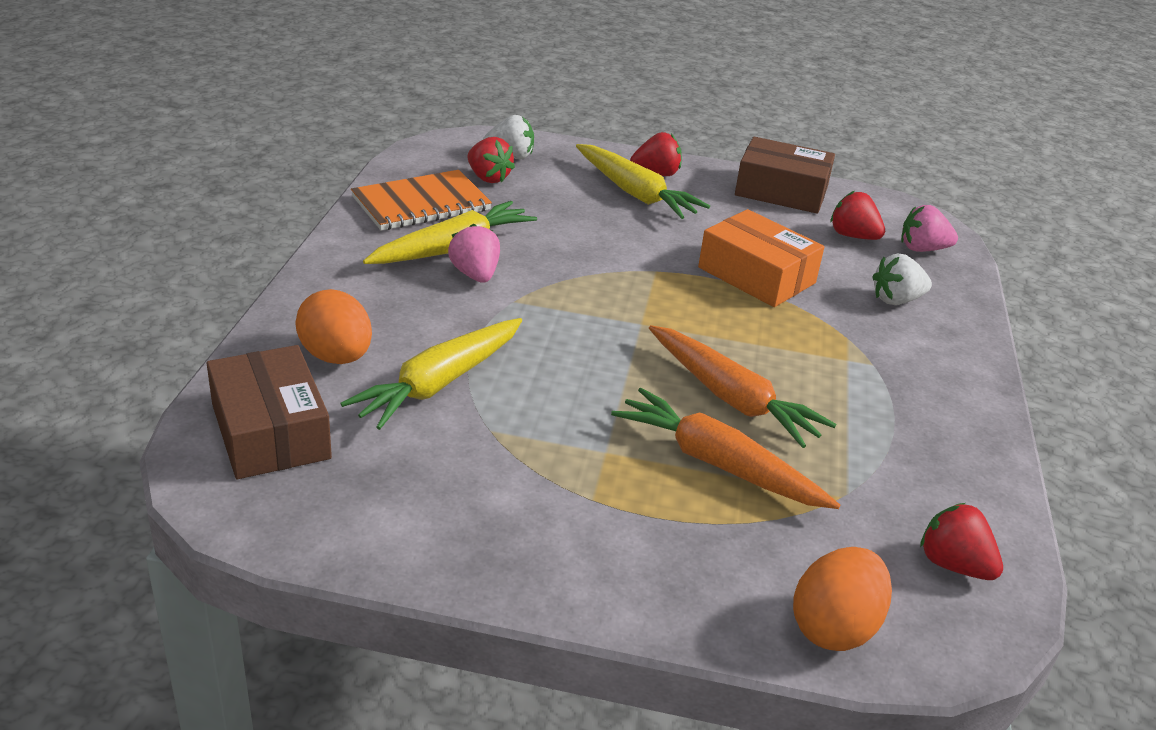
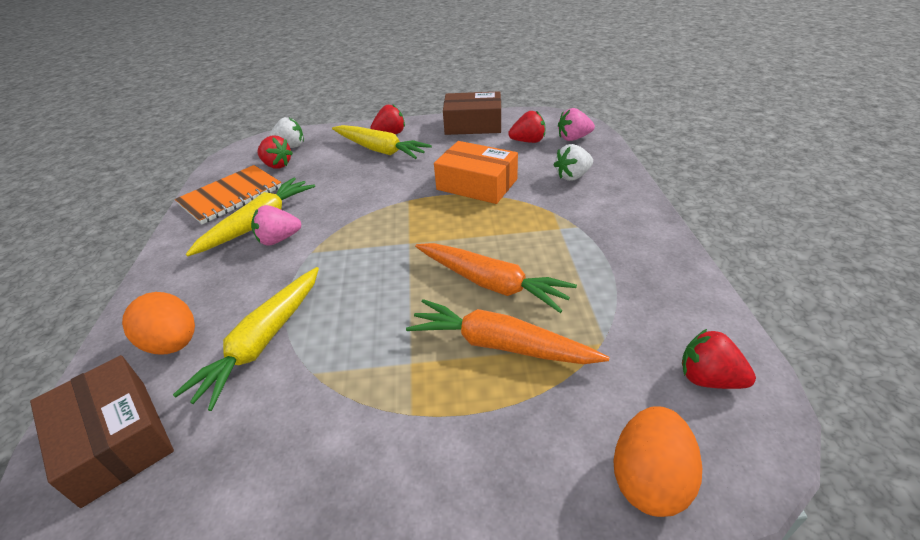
camera: 10 degrees left, 5 degrees up
(475, 275) = (279, 239): pink strawberry -> pink strawberry turned 75 degrees counterclockwise
(853, 236) = (528, 141): red strawberry -> red strawberry turned 150 degrees clockwise

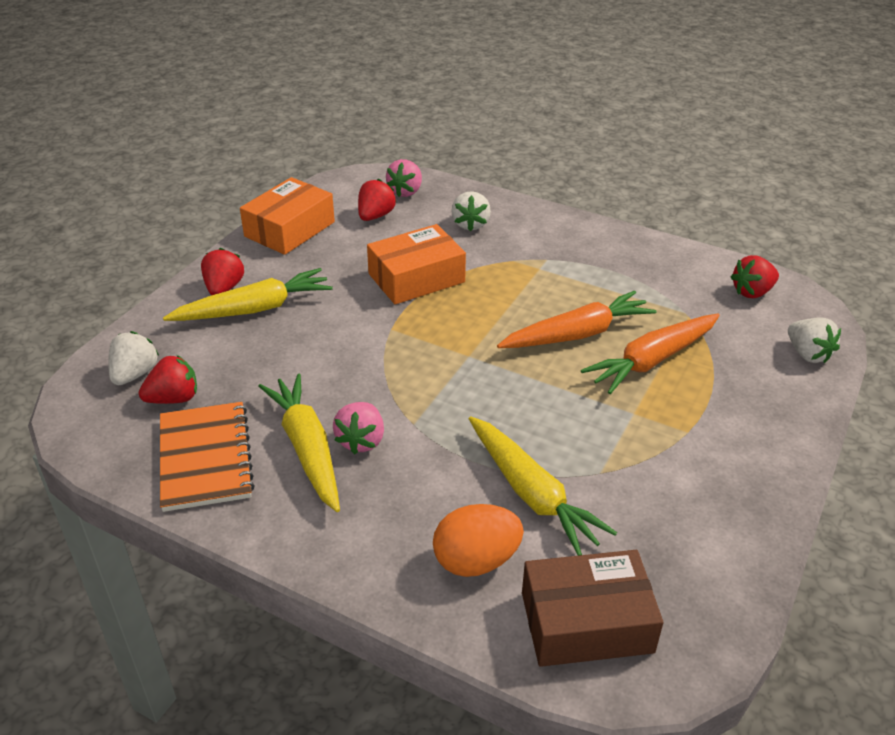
camera: 60 degrees left, 0 degrees up
(473, 124) = (289, 229): brown box -> orange box
(649, 479) = (807, 354): orange egg -> white strawberry

